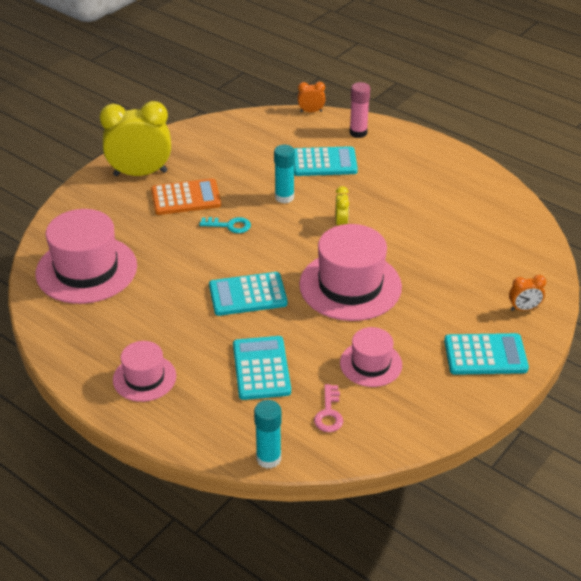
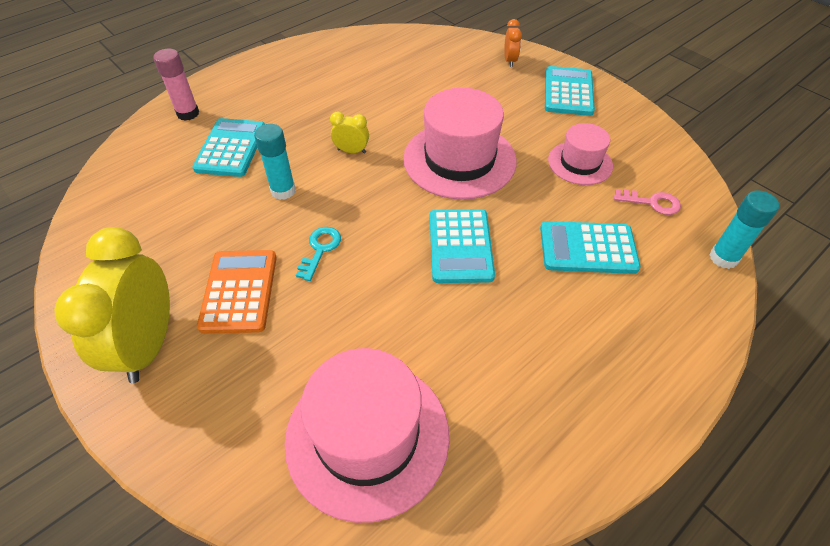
camera: 80 degrees left, 10 degrees up
(144, 378) = (607, 369): pink hat -> none
(311, 111) = (117, 144): orange clock -> none

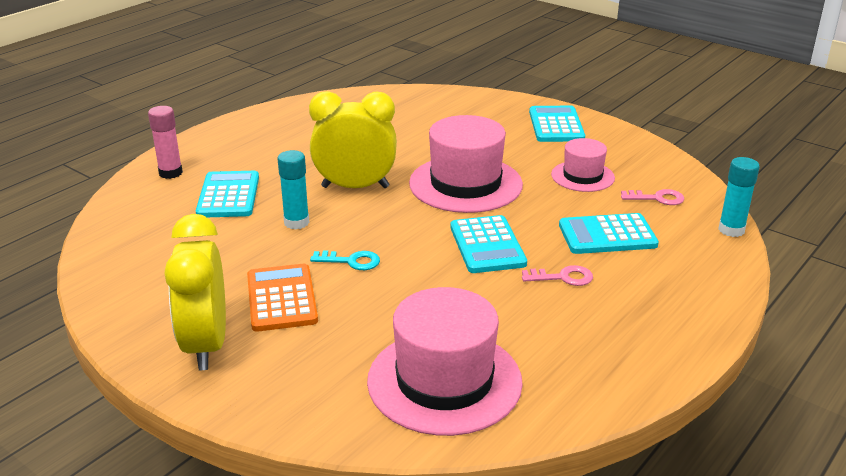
camera: 10 degrees left, 20 degrees down
(320, 250) = (351, 261): turquoise key -> turquoise key turned 90 degrees clockwise
(351, 151) = (355, 187): yellow clock -> yellow clock, size x2.24
(510, 61) = (491, 106): orange clock -> none
(527, 302) = (562, 277): none -> pink key

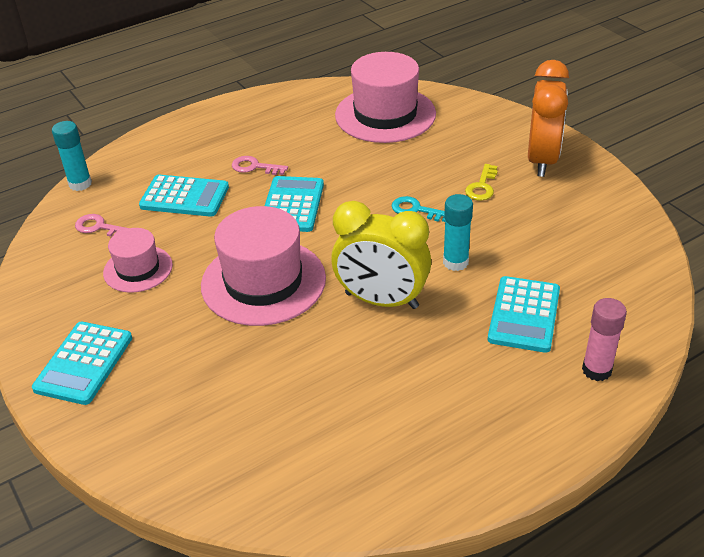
camera: 160 degrees left, 10 degrees up
(206, 345) = (542, 160): yellow clock -> orange clock
(281, 298) = (482, 186): orange calculator -> yellow key

